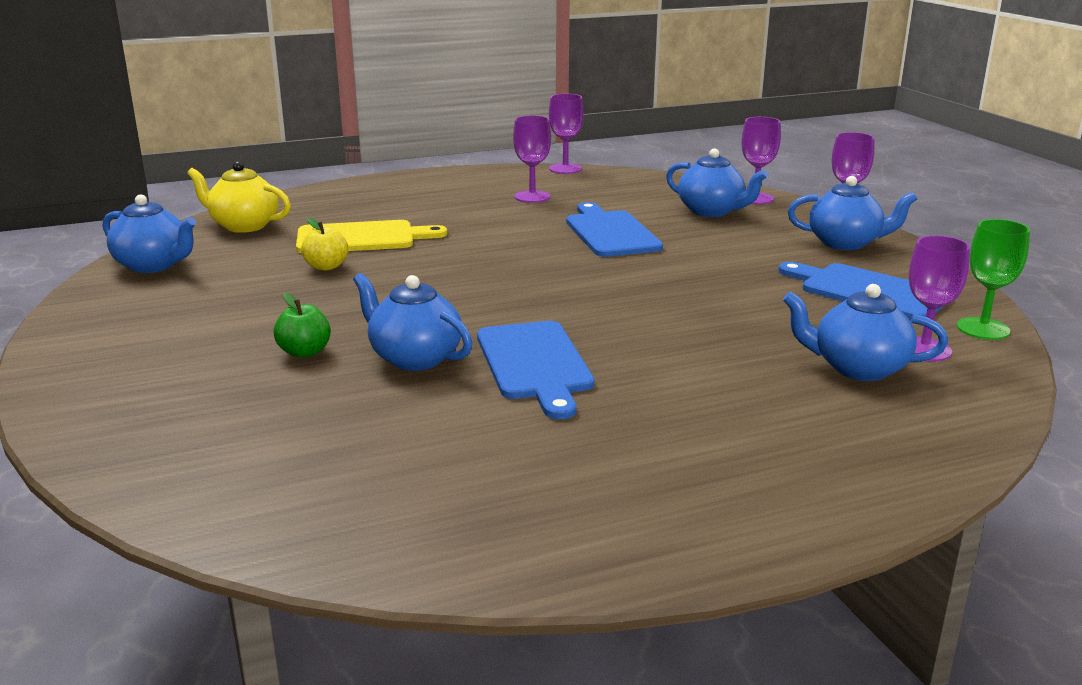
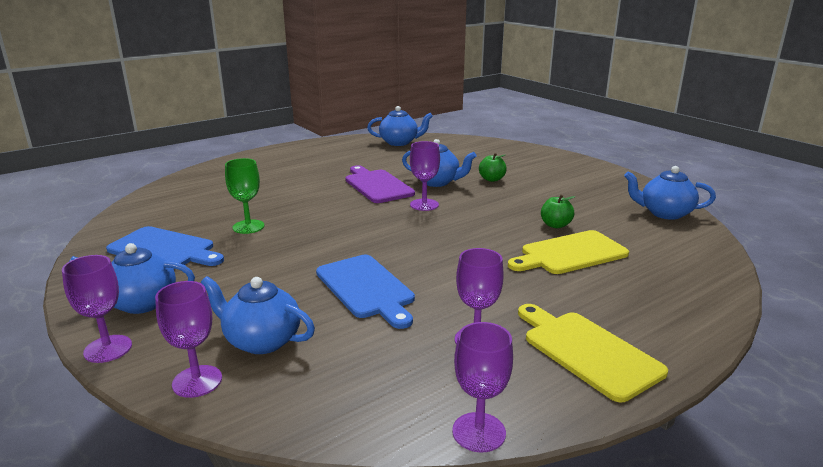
camera: 165 degrees right, 0 degrees up
(243, 226) = (683, 255): yellow teapot -> none
(326, 267) = (555, 225): yellow apple -> green apple
(453, 186) = (587, 351): none -> yellow cutting board
(535, 364) = (377, 185): blue cutting board -> purple cutting board
(857, 368) = (211, 199): blue teapot -> blue teapot (399, 142)
(924, 349) = (165, 212): purple goblet -> purple goblet (424, 205)
(983, 329) = (112, 229): green goblet -> green goblet (248, 227)

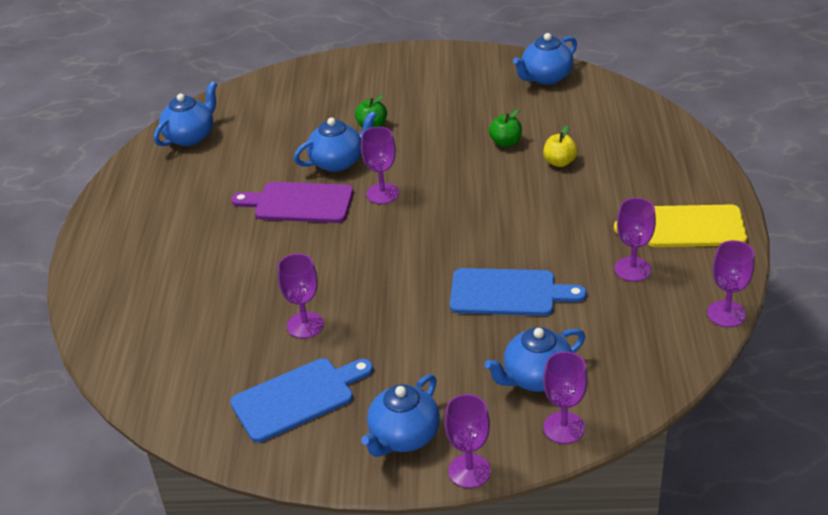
camera: 50 degrees left, 15 degrees up
(248, 227) = (305, 325): green goblet -> purple goblet
(570, 253) = (559, 162): yellow cutting board -> yellow apple

